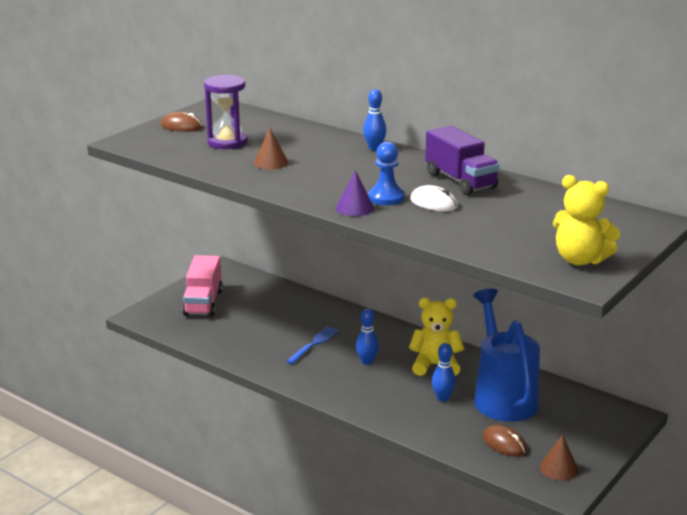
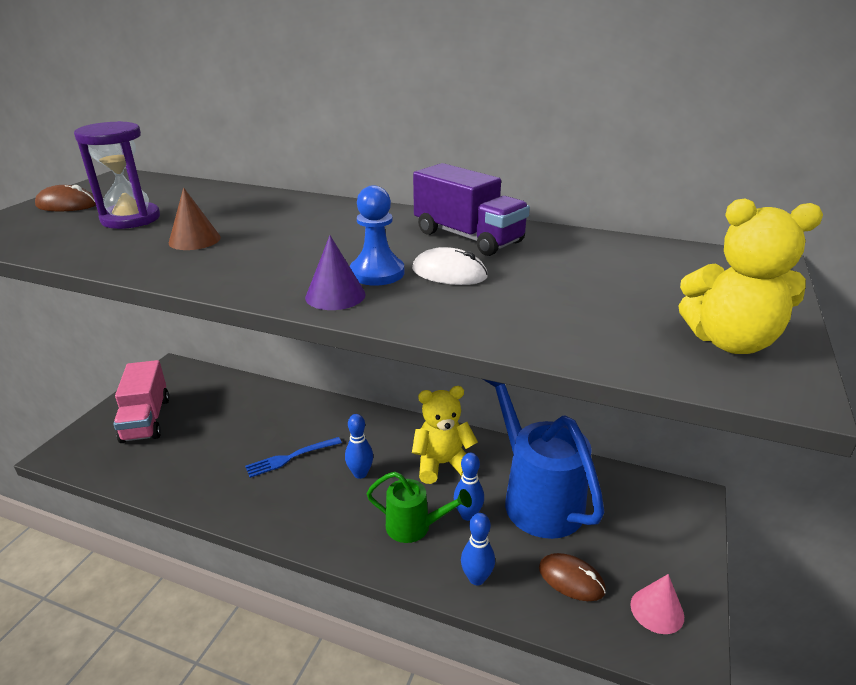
camera: 15 degrees left, 5 degrees up
(314, 344) = (290, 458): blue fork -> blue fork turned 135 degrees counterclockwise
(374, 148) = (336, 207): blue bowling pin -> blue bowling pin (476, 578)
(399, 398) = (415, 527): none -> green watering can
(559, 468) = (657, 610): brown cone -> pink cone

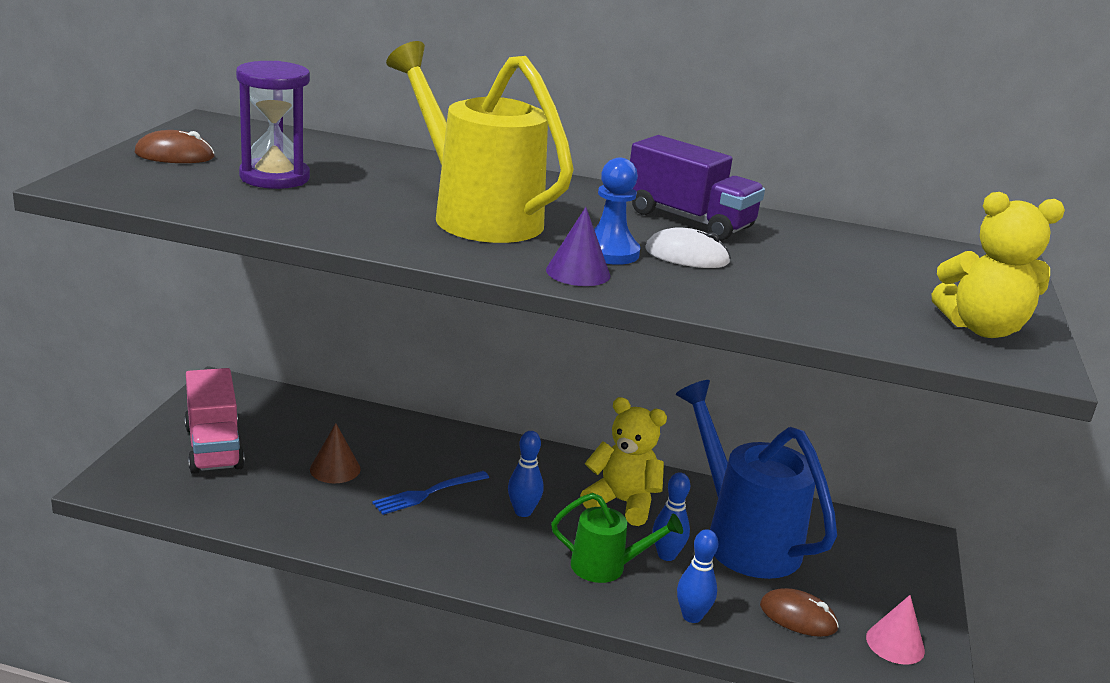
camera: 10 degrees left, 5 degrees down
(194, 240) = (375, 206): brown cone -> brown cone (335, 469)
(278, 243) = (477, 215): none -> yellow watering can
(442, 464) = (622, 503): yellow teddy bear -> yellow teddy bear turned 45 degrees clockwise

